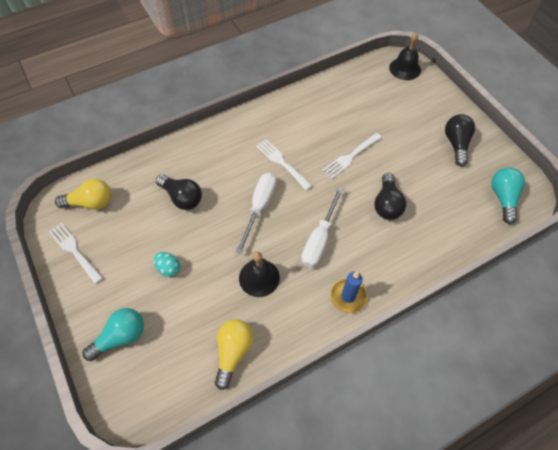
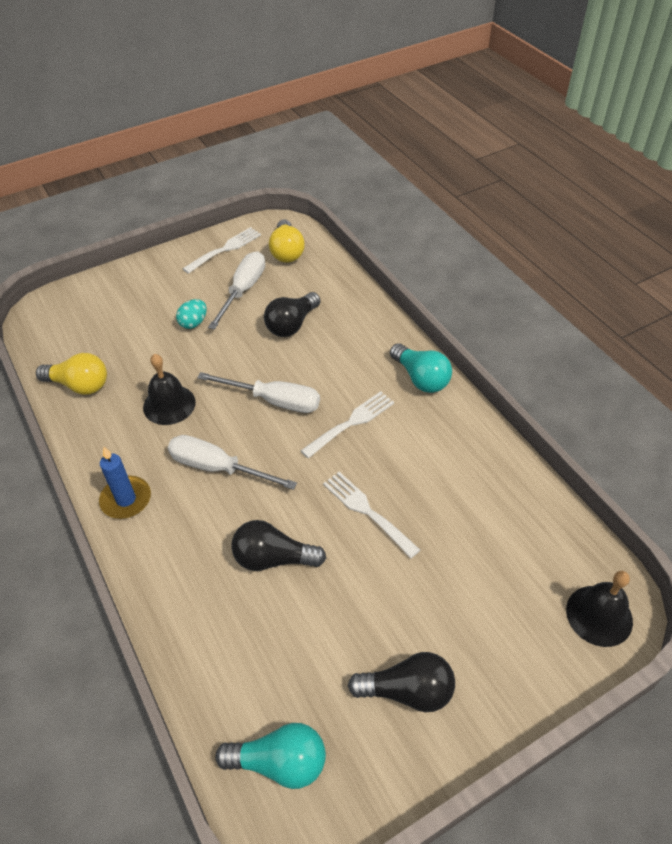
camera: 90 degrees right, 10 degrees down
(121, 337) = (119, 296): turquoise light bulb -> turquoise light bulb (421, 378)
(134, 233) = (243, 290): none -> white screwdriver

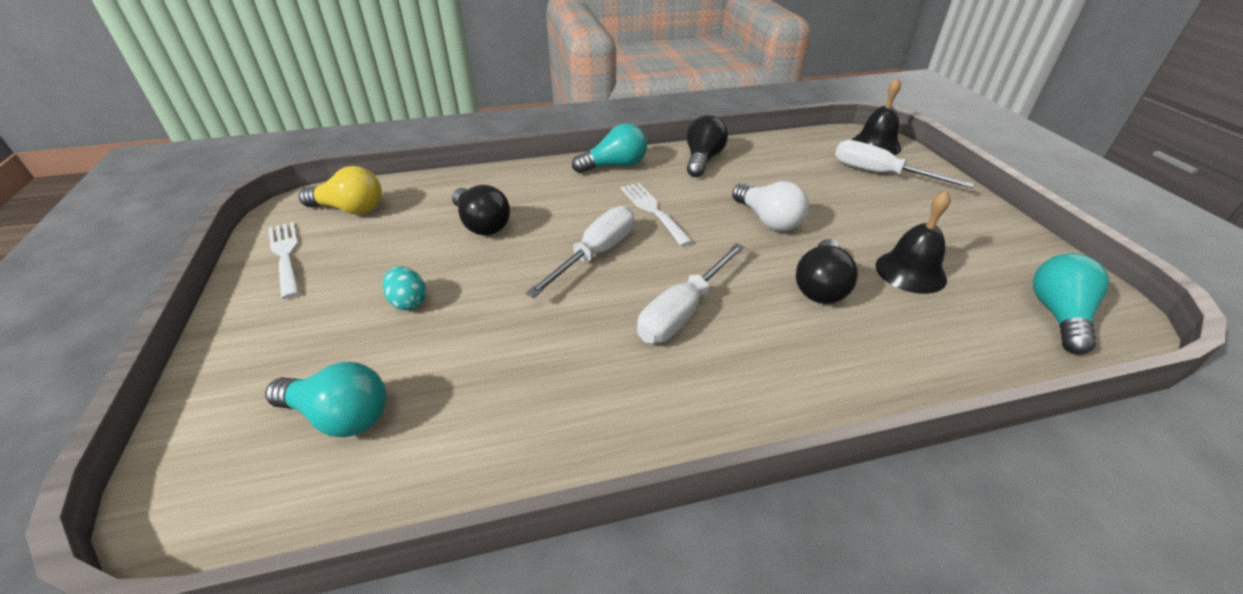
camera: 75 degrees left, 10 degrees down
(79, 385) = (444, 452): yellow light bulb -> none
(98, 335) = (340, 416): none -> turquoise light bulb
(126, 499) = (712, 408): blue candle -> none
(169, 404) = (552, 344): black bell -> black bell (910, 272)
(243, 290) = (386, 251): white screwdriver -> white screwdriver (880, 174)
(367, 511) = (768, 220): white fork -> white light bulb
(407, 691) = (959, 232): black light bulb -> black light bulb (702, 160)

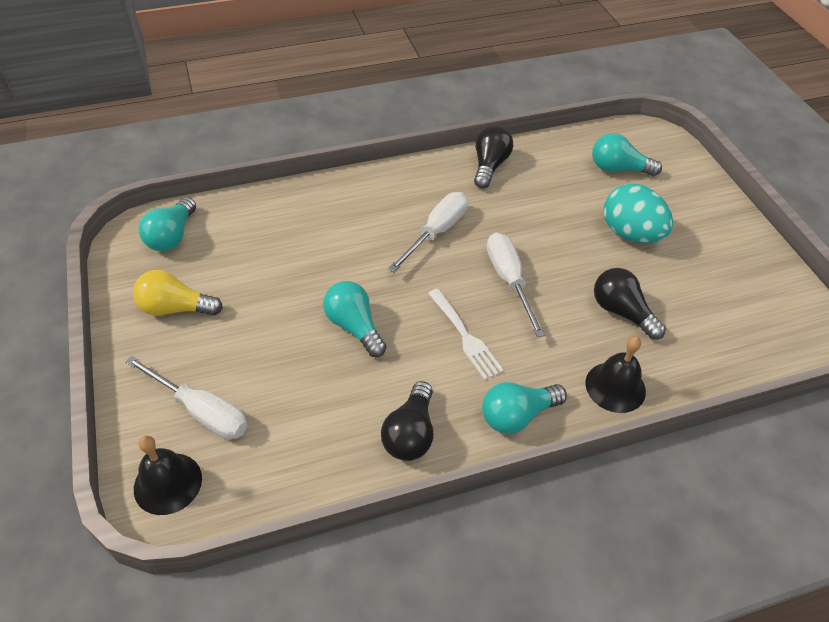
camera: 175 degrees right, 10 degrees up
(286, 255) = (760, 271): white fork -> none
(350, 209) = (759, 328): yellow light bulb -> yellow light bulb (175, 308)
(408, 302) = (630, 234): turquoise egg -> turquoise egg, size x1.97
(595, 254) = (509, 280): white screwdriver -> white screwdriver turned 135 degrees clockwise
(768, 220) = (354, 326): white light bulb -> turquoise light bulb
(821, 286) = (331, 255): black light bulb -> black light bulb (489, 166)
(910, 272) = (254, 270): black bell -> black bell (615, 387)

